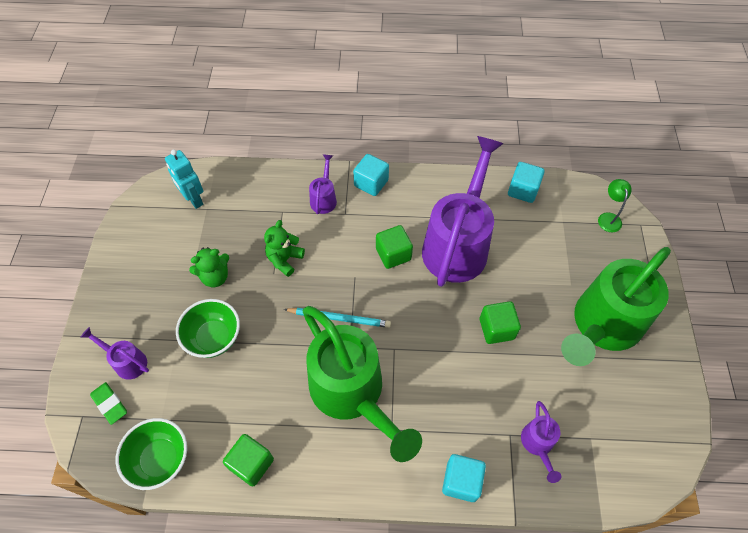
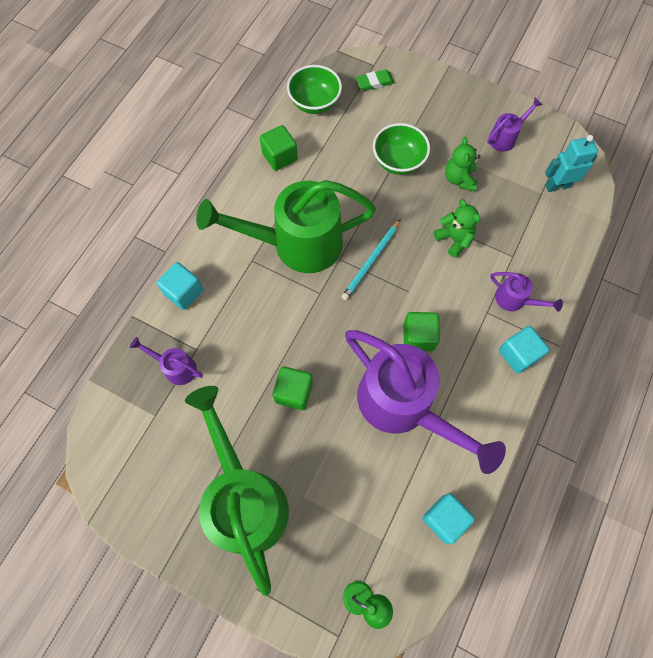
camera: 115 degrees right, 10 degrees up
(127, 361) = (405, 99): purple watering can -> purple watering can (505, 137)

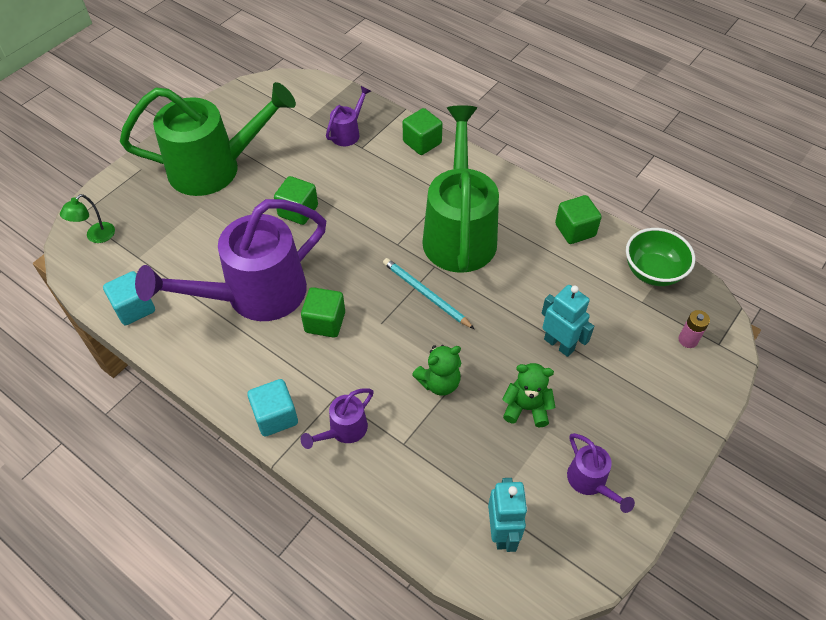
camera: 100 degrees right, 15 degrees down
(184, 292) = (422, 142): turquoise cube -> green cube
(374, 82) = (688, 340): green eraser -> pink battery
(398, 161) = (559, 344): green bowl -> turquoise robot

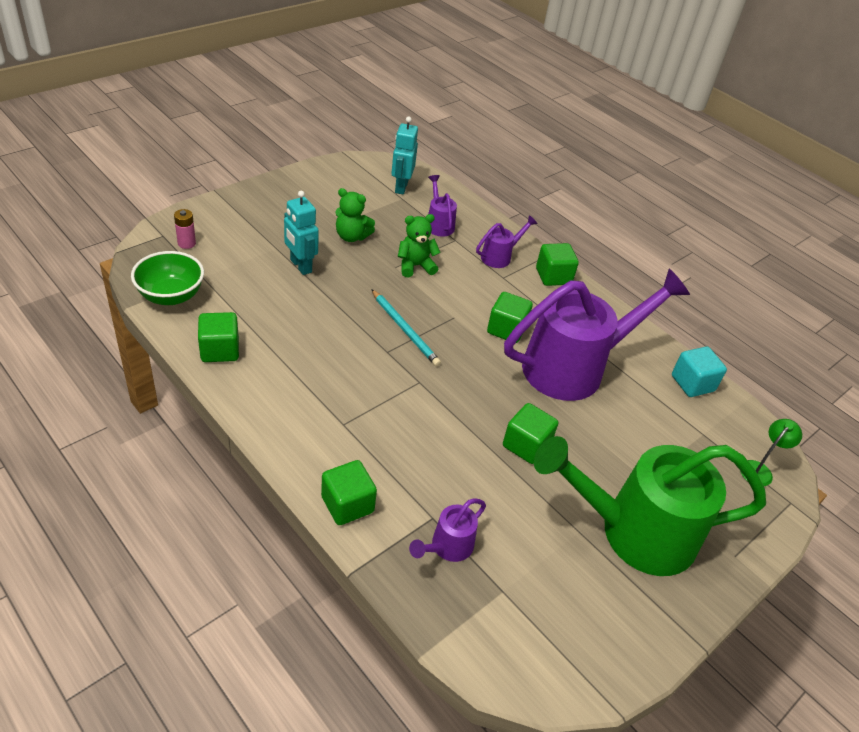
camera: 175 degrees left, 10 degrees down
(275, 416) = (553, 276): turquoise cube -> green cube
(459, 232) = (347, 378): green watering can -> none
(590, 482) = (328, 192): purple watering can -> purple watering can (439, 224)

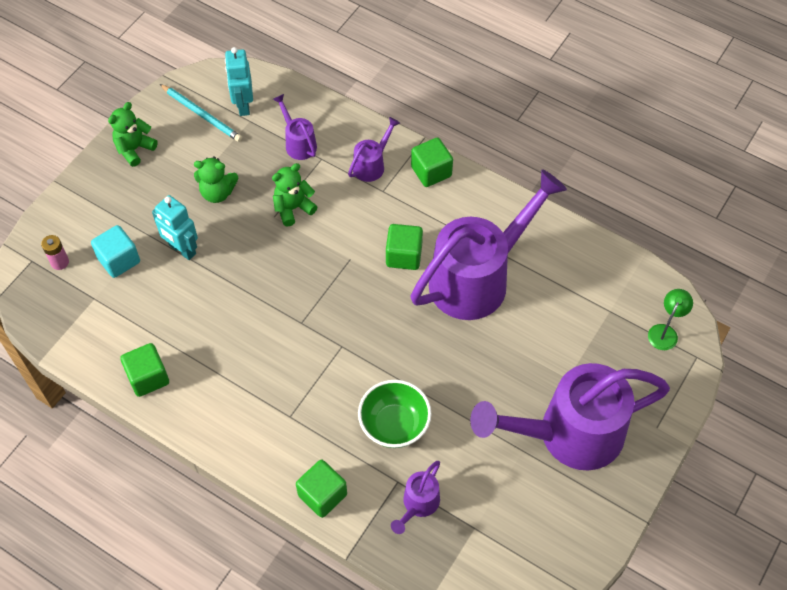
camera: 10 degrees left, 15 degrees up
(171, 296) = (75, 332): green bowl -> green bowl (394, 425)
(293, 189) = (134, 149): none -> green teddy bear
(405, 329) = (309, 291): turquoise pencil -> turquoise pencil (202, 115)
(526, 445) = (456, 380): green cube -> none
(633, 531) = (568, 434): green watering can -> purple watering can
(692, 383) = (590, 256): turquoise cube -> turquoise cube (119, 260)

